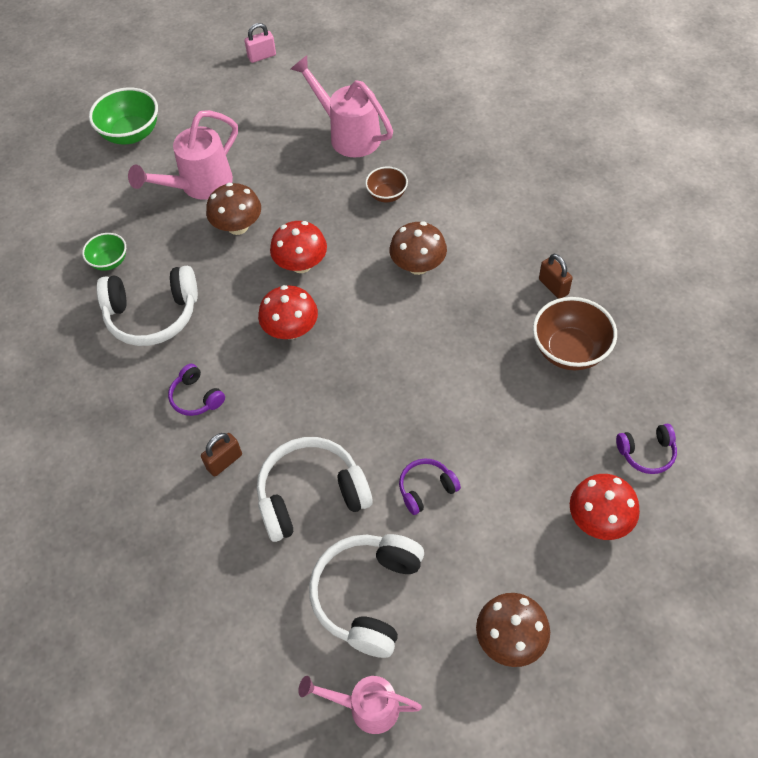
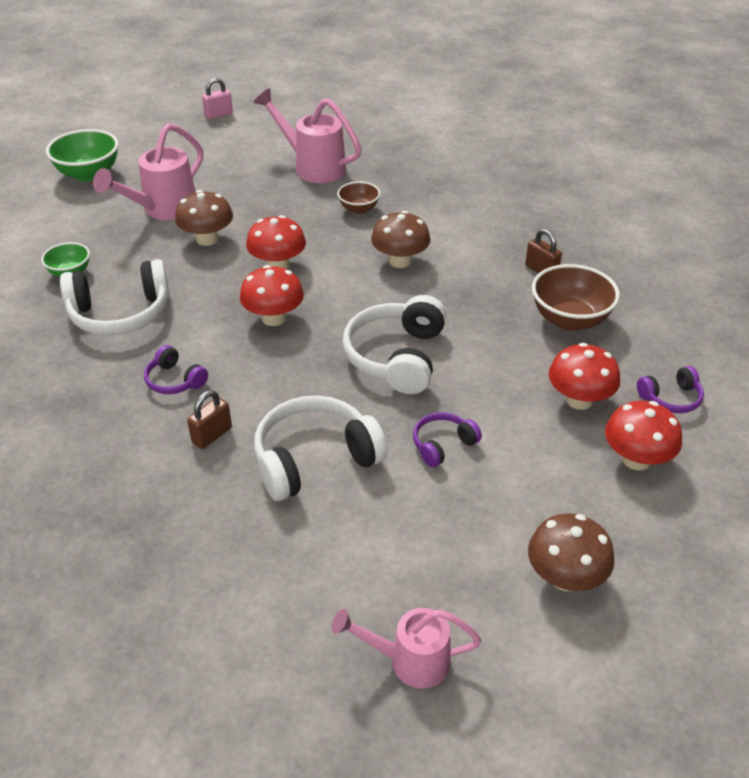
camera: 10 degrees left, 15 degrees down
(368, 596) = (394, 549): white headphones -> white headphones (397, 357)
(560, 448) = (579, 400): none -> red mushroom

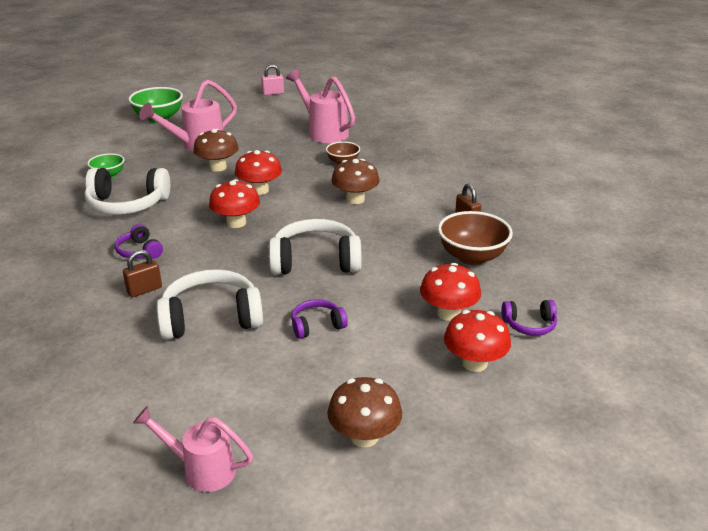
camera: 15 degrees right, 10 degrees down
(397, 357) = (315, 261): white headphones -> white headphones turned 60 degrees clockwise

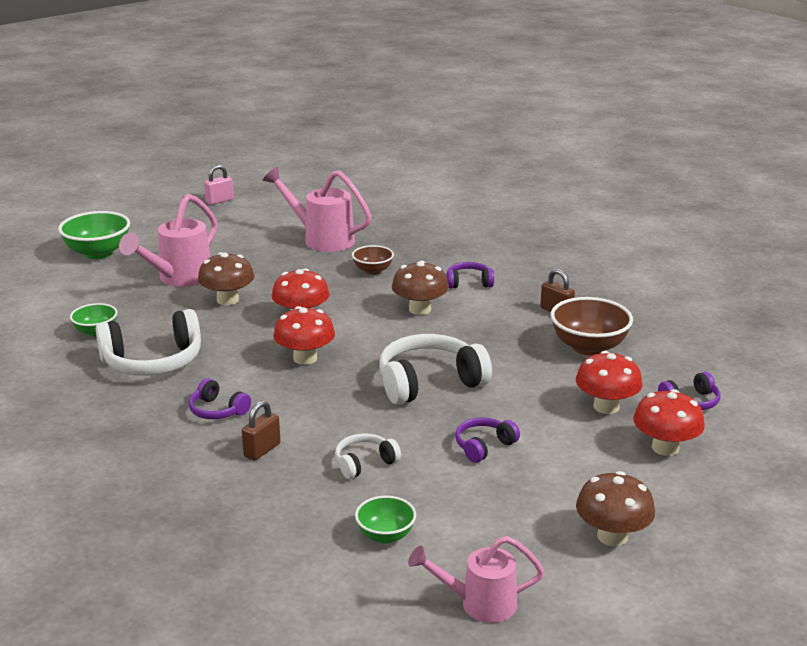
camera: 20 degrees left, 5 degrees down
(177, 385) = (385, 535): none -> green bowl
(211, 318) = (364, 463): white headphones -> white headphones, size x0.52
(411, 184) = (468, 283): none -> purple headphones

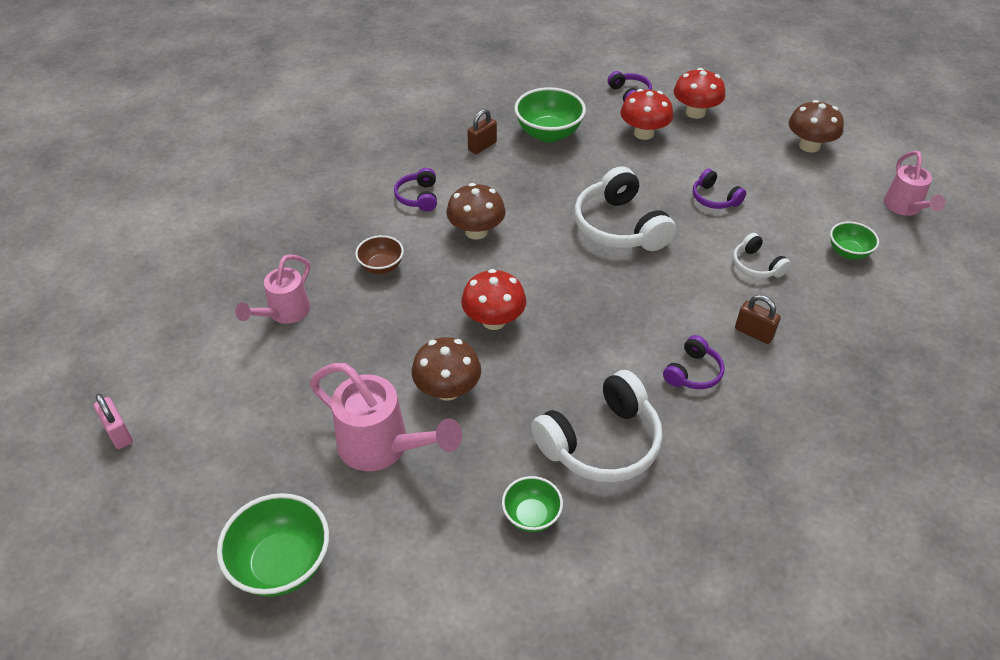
camera: 90 degrees left, 20 degrees up
(153, 361) = (601, 442): white headphones -> white headphones turned 75 degrees clockwise
(305, 358) = (582, 312): red mushroom -> none
(321, 239) = (284, 314): pink watering can -> pink watering can, size x0.66
(588, 347) = (548, 134): brown bowl -> green bowl

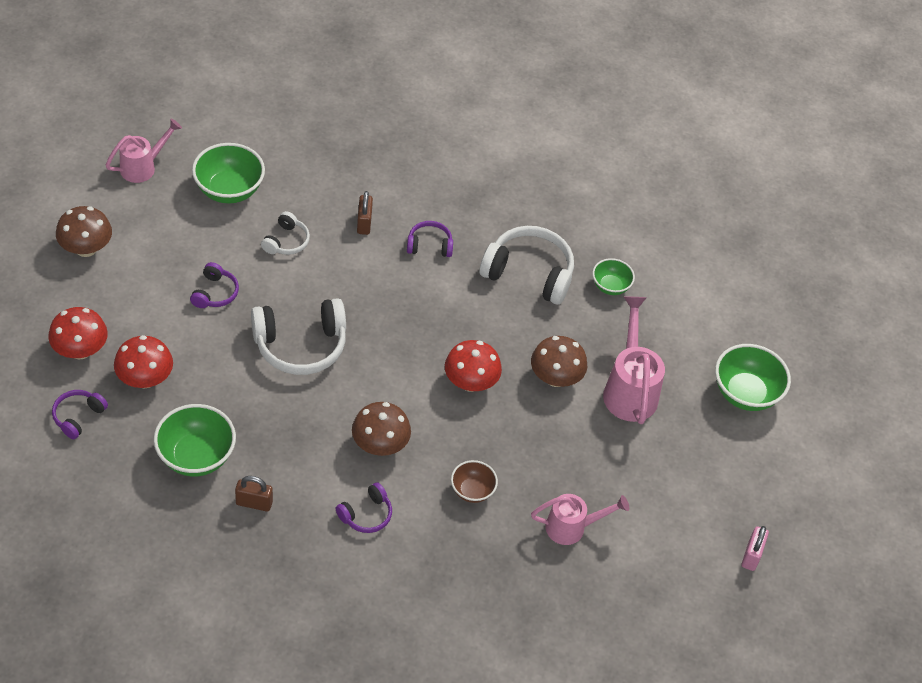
camera: 130 degrees left, 5 degrees up
(620, 227) = (300, 345): white headphones -> white headphones turned 45 degrees clockwise
(848, 252) = (229, 190): green bowl -> green bowl, size x1.71

